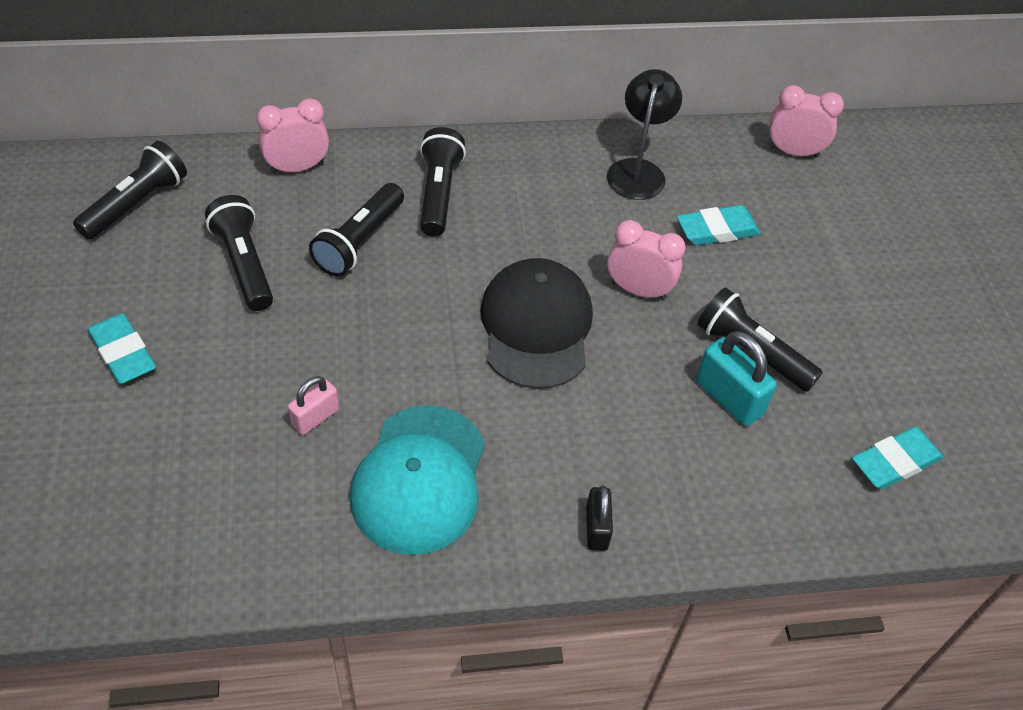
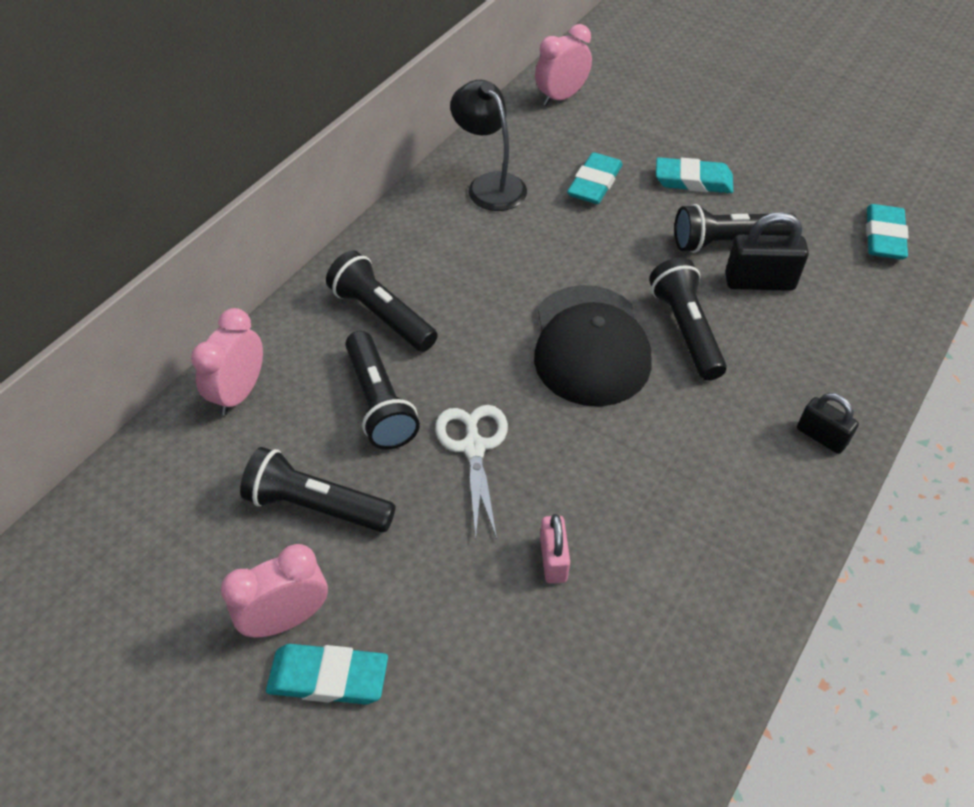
camera: 45 degrees left, 0 degrees up
(136, 204) = (139, 550): black flashlight -> black flashlight (685, 330)
(371, 316) = (474, 447): none -> white scissors
(419, 479) = (684, 523): turquoise cap -> none
(536, 326) = (590, 345): black cap -> black cap turned 135 degrees counterclockwise
(638, 290) = (611, 263): pink clock -> pink clock (287, 618)
(728, 398) = (759, 282): turquoise padlock -> black padlock
(799, 290) = (693, 180): none -> turquoise eraser

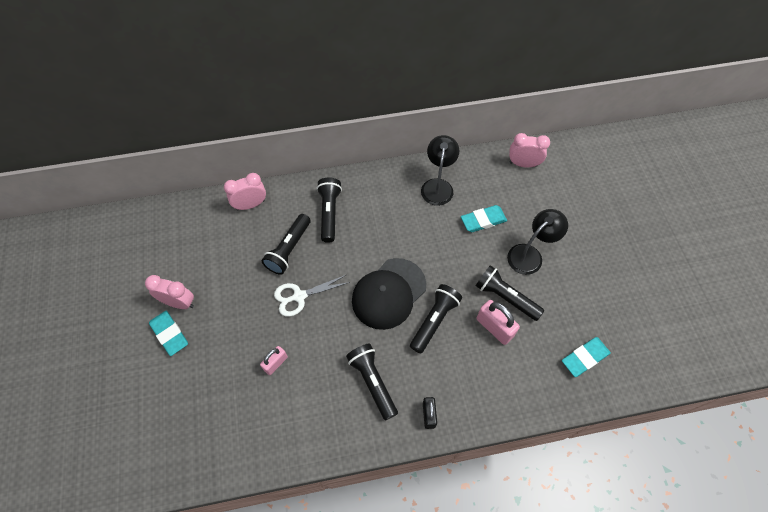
camera: 45 degrees right, 10 degrees up
(317, 506) = (228, 271): black flashlight -> black flashlight (372, 382)
(474, 447) = (299, 296): white scissors -> white scissors turned 150 degrees counterclockwise
(693, 180) = (530, 255): turquoise eraser -> black lamp
(759, 282) = (494, 327): black padlock -> pink padlock

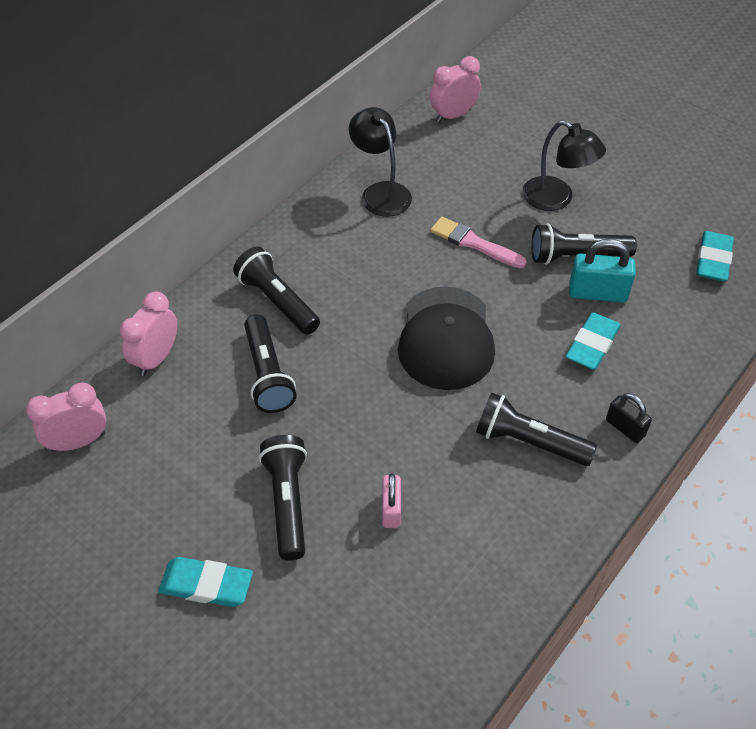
camera: 40 degrees left, 10 degrees down
(179, 302) = (179, 538): pink clock -> pink clock (78, 442)
(299, 296) = (339, 416): white scissors -> none
(434, 321) = (528, 331): black flashlight -> black flashlight (287, 502)
(457, 249) = (474, 243): none -> pink brush
(483, 220) = (471, 196): turquoise eraser -> turquoise eraser (592, 344)
(494, 327) = (597, 293): pink padlock -> turquoise padlock
(530, 255) = (556, 199): black lamp -> black lamp turned 120 degrees clockwise

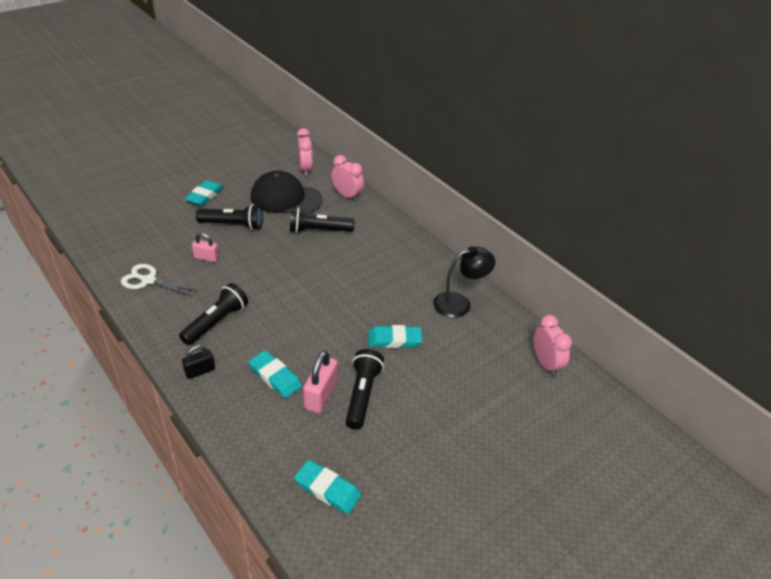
camera: 100 degrees right, 10 degrees down
(277, 301) = (372, 242): black flashlight -> none
(446, 338) = (313, 305): black cap -> black cap (285, 198)
(474, 243) = (394, 339): pink brush -> turquoise eraser
(479, 574) = (148, 280): none -> white scissors
(556, 199) = (429, 402): black lamp -> none
(597, 293) = (321, 395): turquoise padlock -> pink padlock

